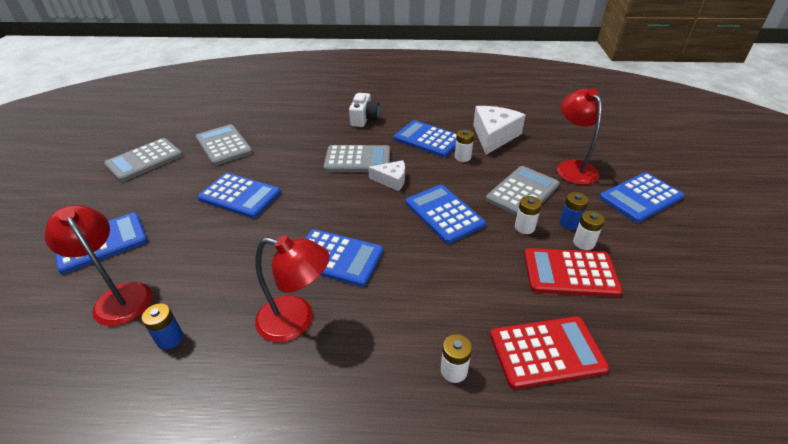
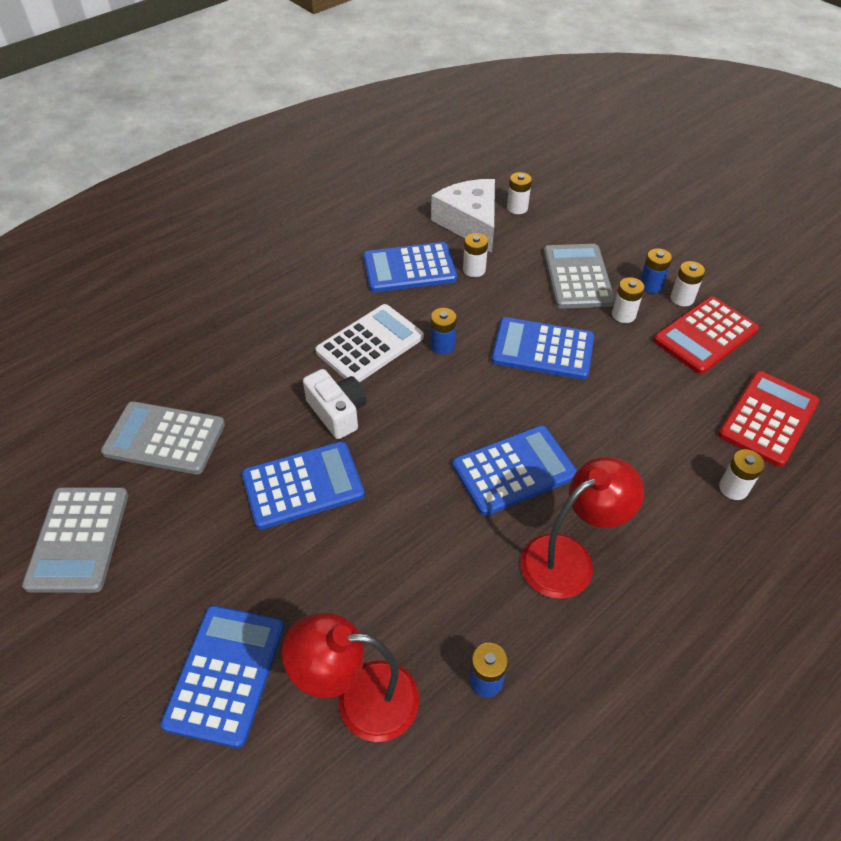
camera: 45 degrees left, 10 degrees up
(357, 160) = (370, 344): grey calculator -> white calculator
(364, 119) = (296, 283): white camera -> white camera (337, 412)
(391, 180) = (442, 345): white cheese -> blue battery
(534, 142) = (517, 208): none -> white battery
(572, 167) = (584, 219): red lamp -> none
(640, 197) = (669, 220): blue calculator -> none

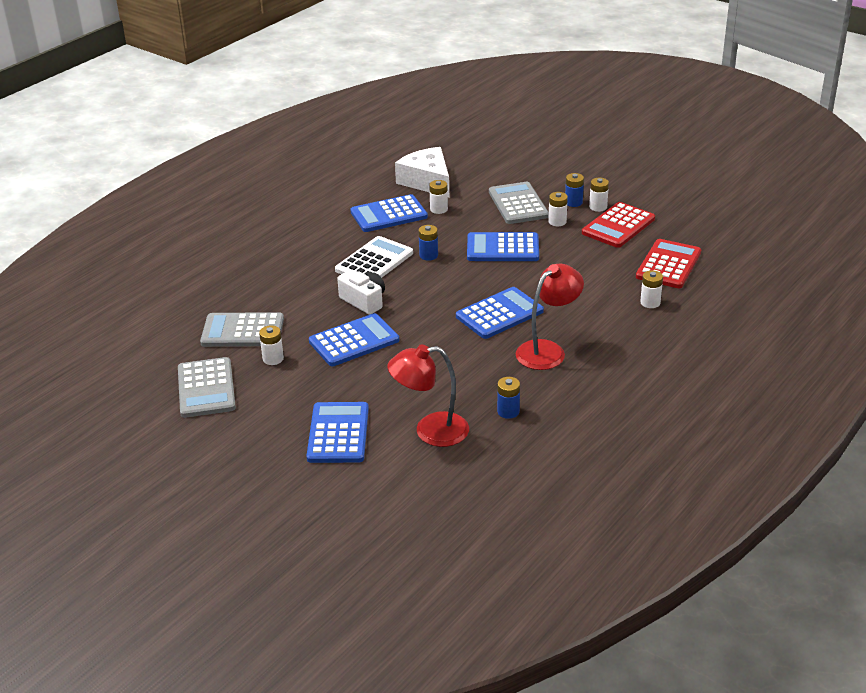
camera: 10 degrees left, 15 degrees down
(517, 208) = (461, 168): white battery -> white battery (273, 359)

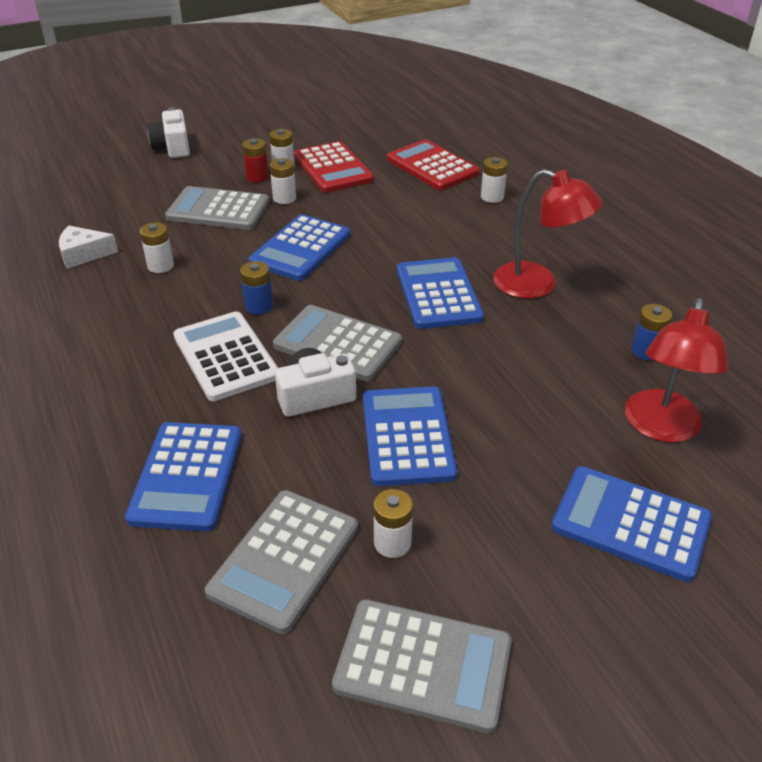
camera: 65 degrees left, 5 degrees up
(389, 214) = (123, 308): blue calculator -> blue calculator (186, 476)
(416, 293) = (337, 344): none -> grey calculator
(427, 181) = (83, 254): white cheese -> white cheese, size x0.58
(547, 350) = (538, 285): red lamp -> red lamp turned 135 degrees clockwise
(573, 202) = (257, 177): blue battery -> red battery
(578, 158) = (172, 147): none -> white camera

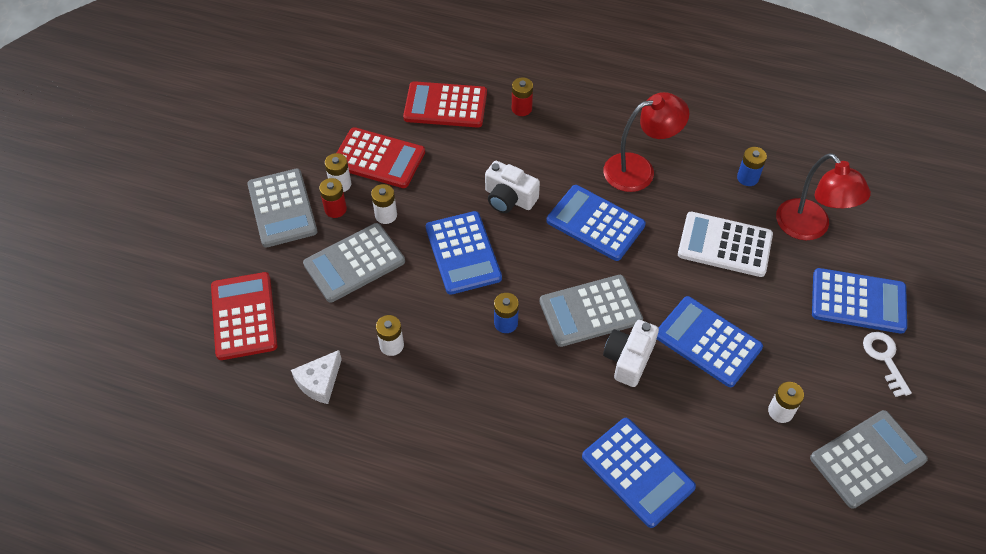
camera: 45 degrees left, 15 degrees up
(106, 195) = (244, 316): none -> red calculator
(172, 147) = (219, 227): white camera -> white camera (509, 198)
(226, 356) = (541, 377): white calculator -> white calculator (724, 245)
(284, 559) = (748, 469): grey calculator -> grey calculator (282, 208)
(492, 197) = (521, 108): white battery -> red battery
(587, 595) = (884, 359): none -> white key
(630, 523) = (858, 301): blue calculator -> blue calculator turned 150 degrees counterclockwise

